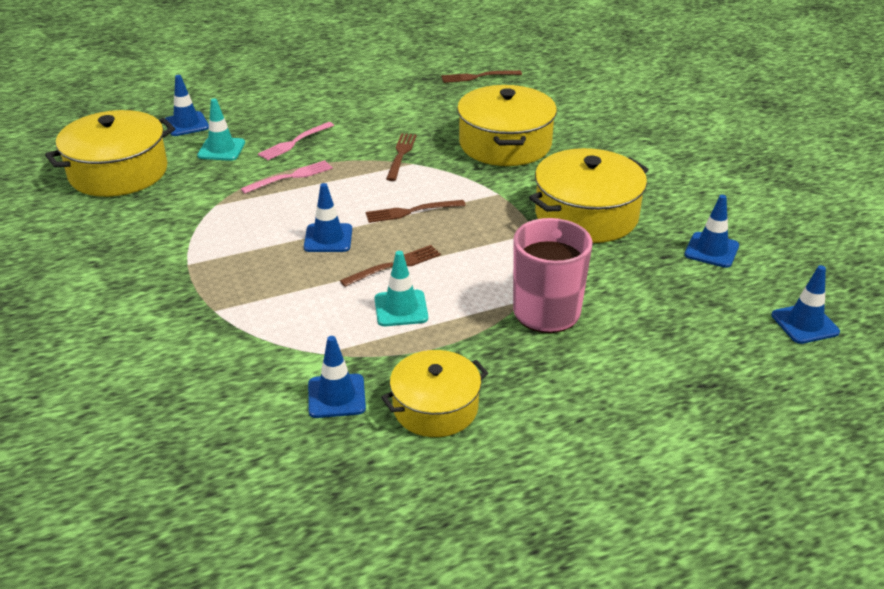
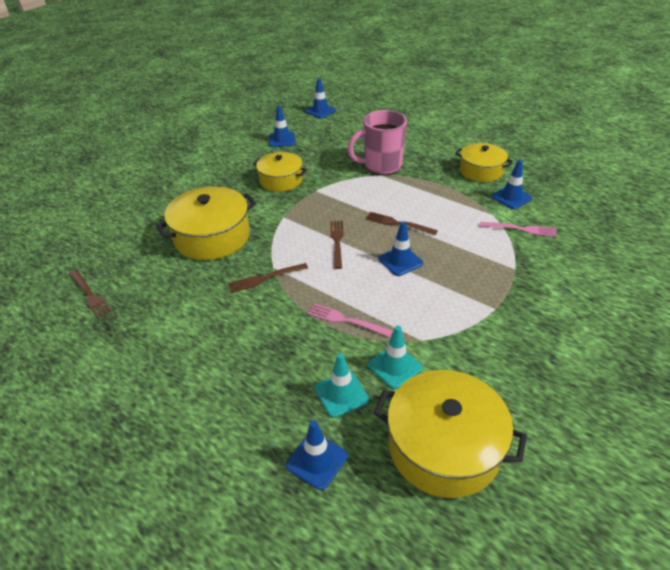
camera: 120 degrees left, 5 degrees up
(294, 142) = (291, 350): pink fork -> pink fork (521, 229)
(401, 308) = (430, 206): turquoise traffic cone -> turquoise traffic cone (395, 366)
(410, 212) = (337, 241): brown fork -> brown fork turned 135 degrees counterclockwise
(586, 215) = (281, 180): yellow pot -> yellow pot, size x0.65

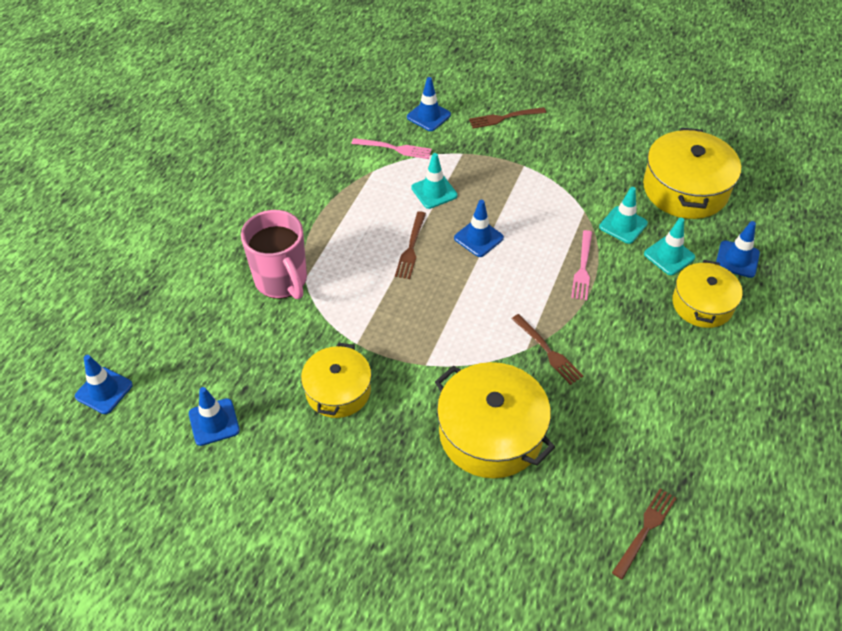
camera: 105 degrees left, 10 degrees up
(337, 241) = (461, 298): brown fork -> brown fork (504, 118)
(462, 244) = (434, 192): none -> turquoise traffic cone
(481, 171) = (280, 183): yellow pot -> yellow pot (702, 304)
(511, 197) = (335, 156): blue traffic cone -> blue traffic cone (428, 116)
(521, 229) = (395, 148): pink fork -> pink fork turned 105 degrees clockwise

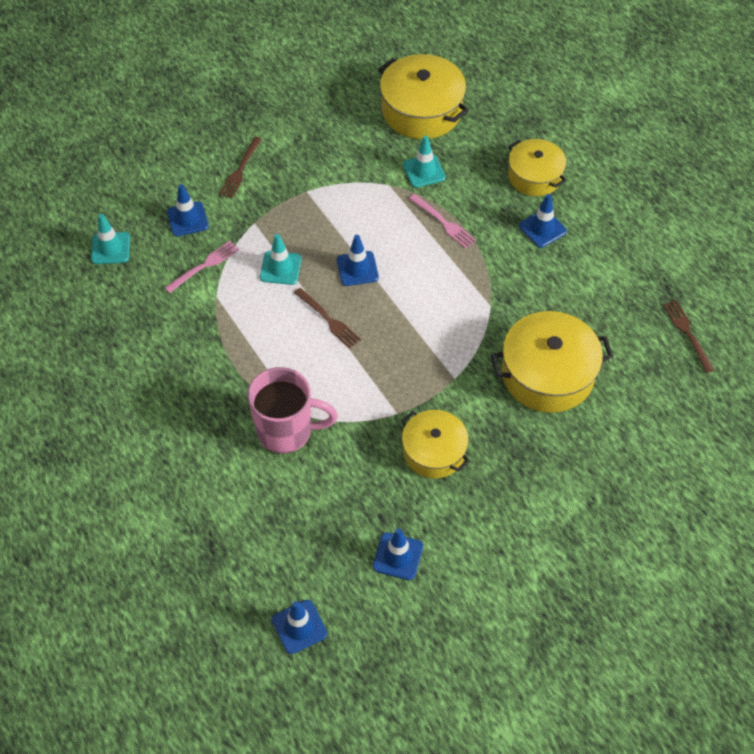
camera: 55 degrees left, 5 degrees up
(548, 351) = (503, 294): brown fork -> none
(669, 256) = (476, 164): turquoise traffic cone -> turquoise traffic cone (110, 248)
(737, 259) = (512, 129): blue traffic cone -> blue traffic cone (542, 229)

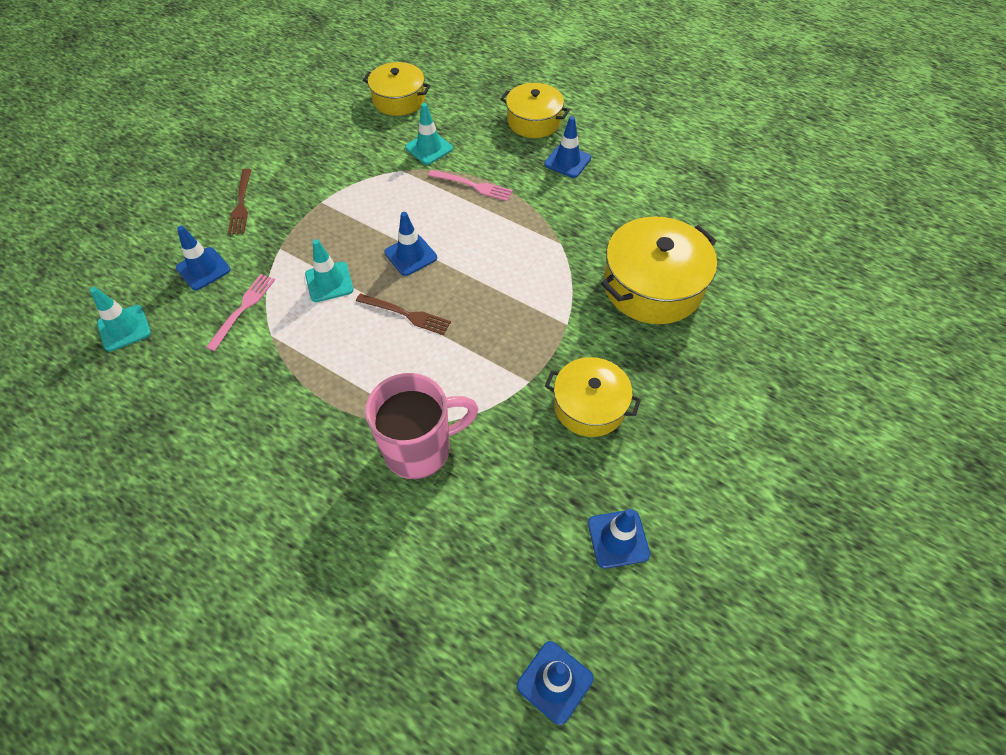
camera: 25 degrees left, 0 degrees up
(422, 110) = (399, 100): yellow pot -> yellow pot, size x0.65
(687, 333) = (750, 204): brown fork -> none

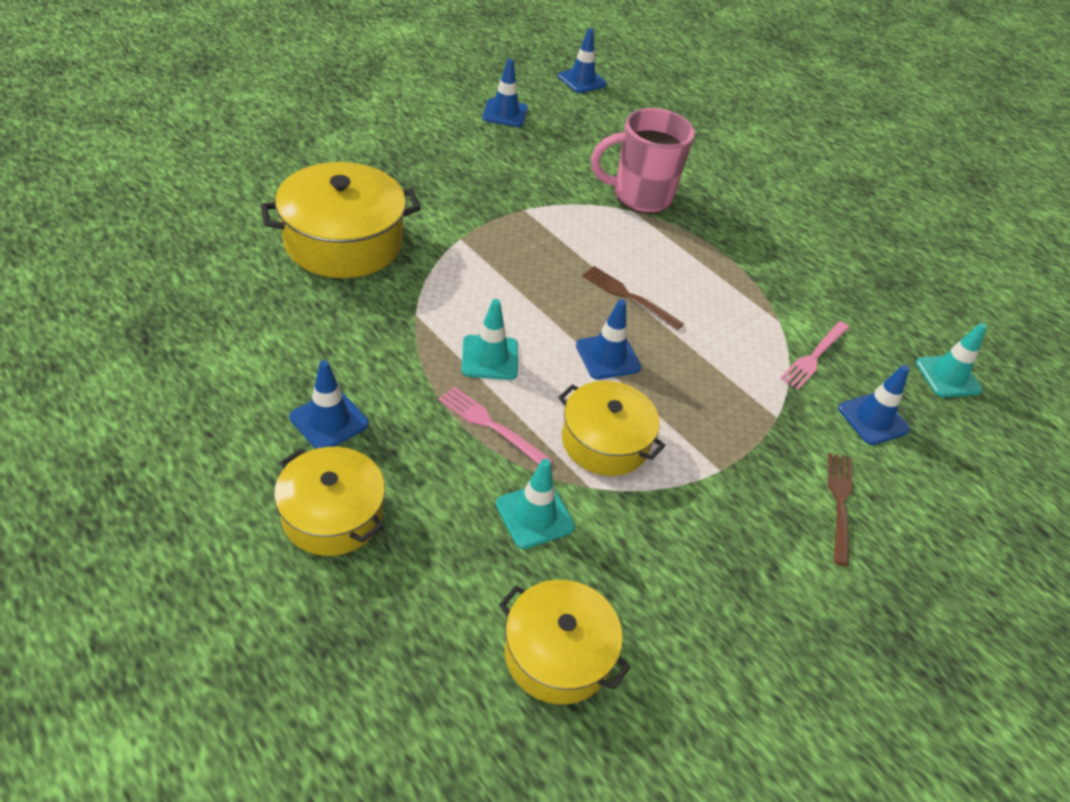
camera: 170 degrees left, 10 degrees down
(329, 282) = (713, 356): turquoise traffic cone -> turquoise traffic cone (489, 358)
(589, 406) = (478, 179): yellow pot -> yellow pot (605, 441)

